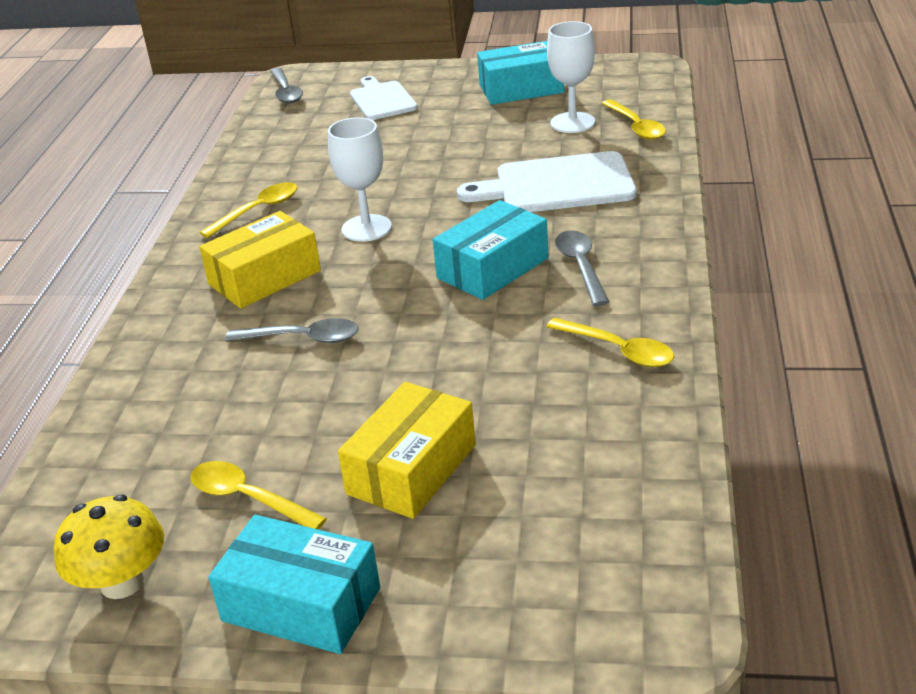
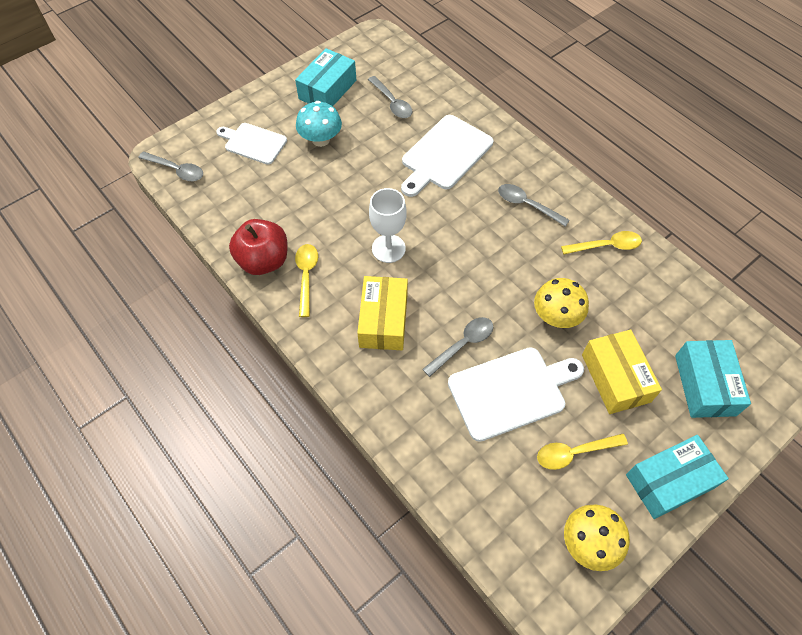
camera: 50 degrees left, 25 degrees up
(244, 182) = (264, 261): none -> red apple
(280, 404) = (511, 391): none -> white cutting board
(441, 375) = (556, 316): none -> yellow mushroom
(448, 122) = (321, 139): none -> turquoise mushroom
(492, 268) = (489, 233): turquoise box -> turquoise box (704, 385)
(572, 123) = (392, 103): white goblet -> grey spoon
(636, 127) = (428, 88): yellow spoon -> none

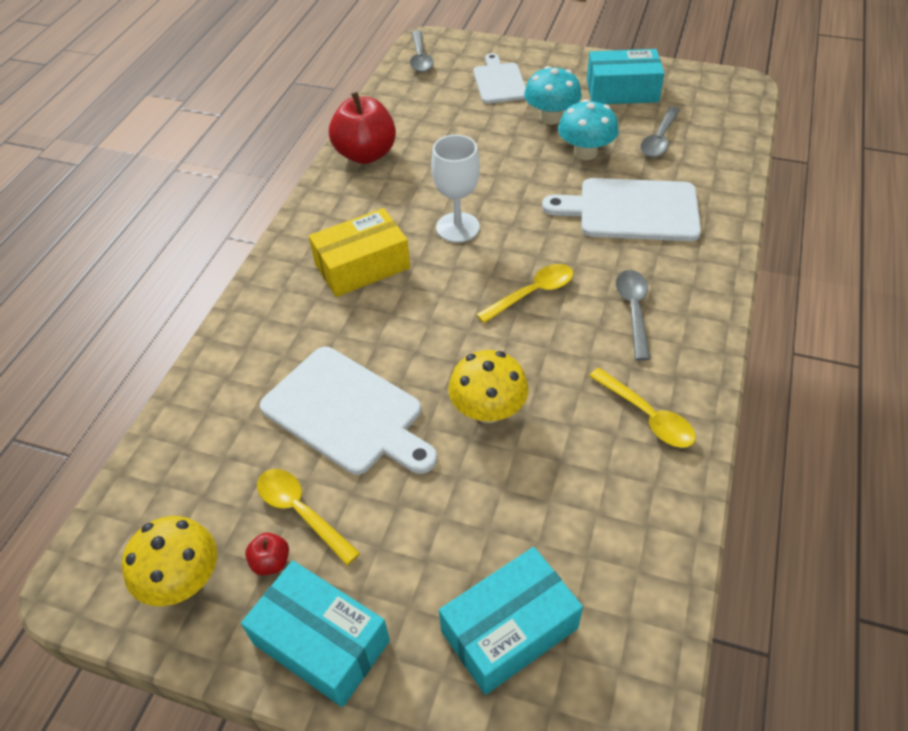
camera: 60 degrees right, 10 degrees down
(306, 276) = (371, 189): yellow spoon -> yellow spoon (532, 293)
(372, 144) = (585, 153): none -> turquoise mushroom
(463, 344) = (380, 342): grey spoon -> none
(602, 485) = (271, 562): none -> red apple
(615, 378) = (442, 512): yellow box -> none

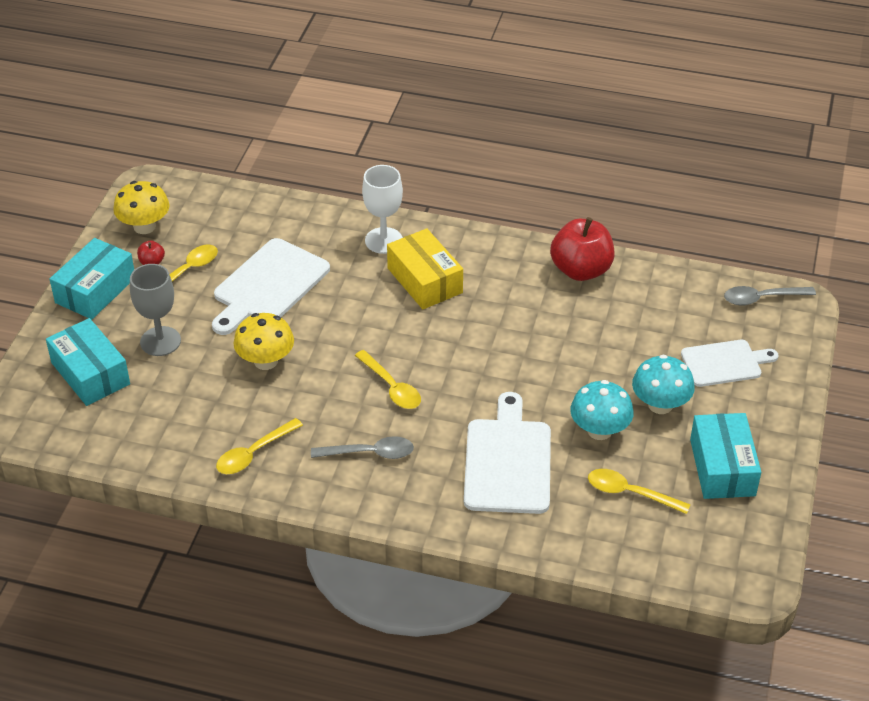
camera: 85 degrees right, 5 degrees down
(445, 536) = (160, 341): none -> grey goblet
(457, 227) = (476, 337): white goblet -> white goblet (383, 240)
(659, 139) = (630, 493): grey spoon -> yellow spoon

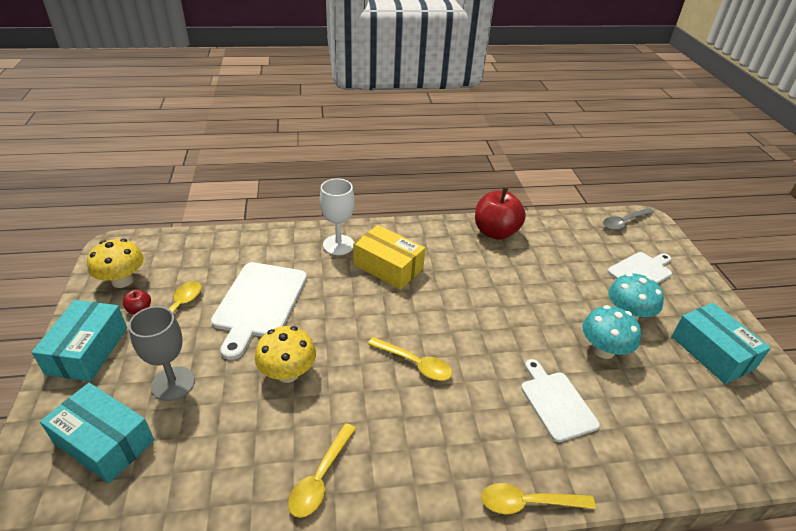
camera: 25 degrees left, 5 degrees down
(369, 453) = (434, 436): grey spoon -> none
(507, 461) = (556, 403): white cutting board -> white cutting board, size x0.65
(630, 493) = (670, 398): yellow spoon -> yellow spoon (528, 503)

